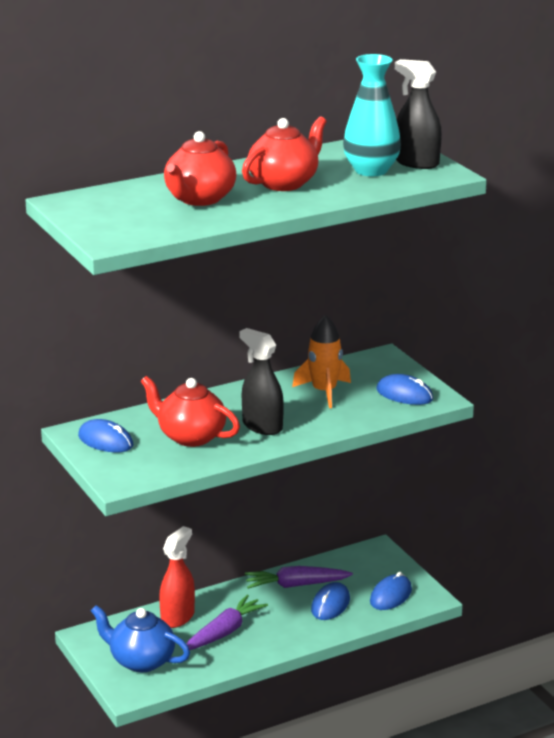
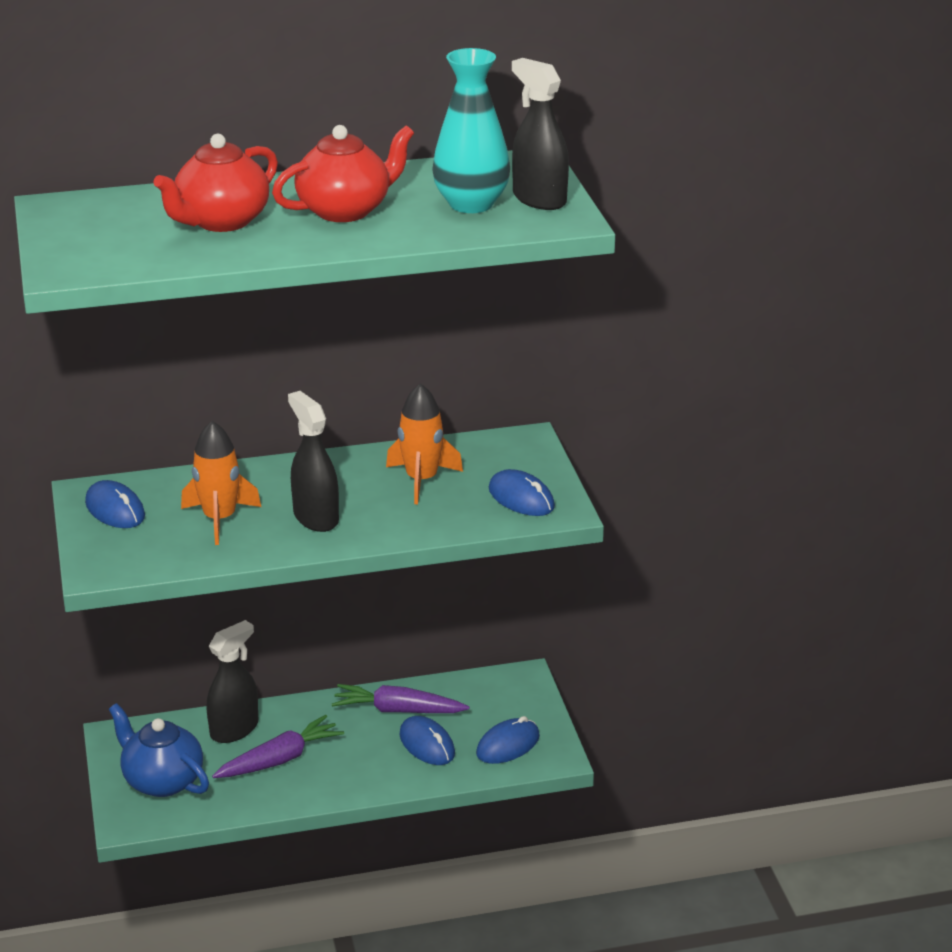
camera: 15 degrees right, 5 degrees up
(178, 617) = (234, 729): red spray bottle -> black spray bottle
(190, 436) = (220, 519): red teapot -> orange rocket
(330, 605) = (427, 744): blue mouse -> blue mouse turned 75 degrees counterclockwise

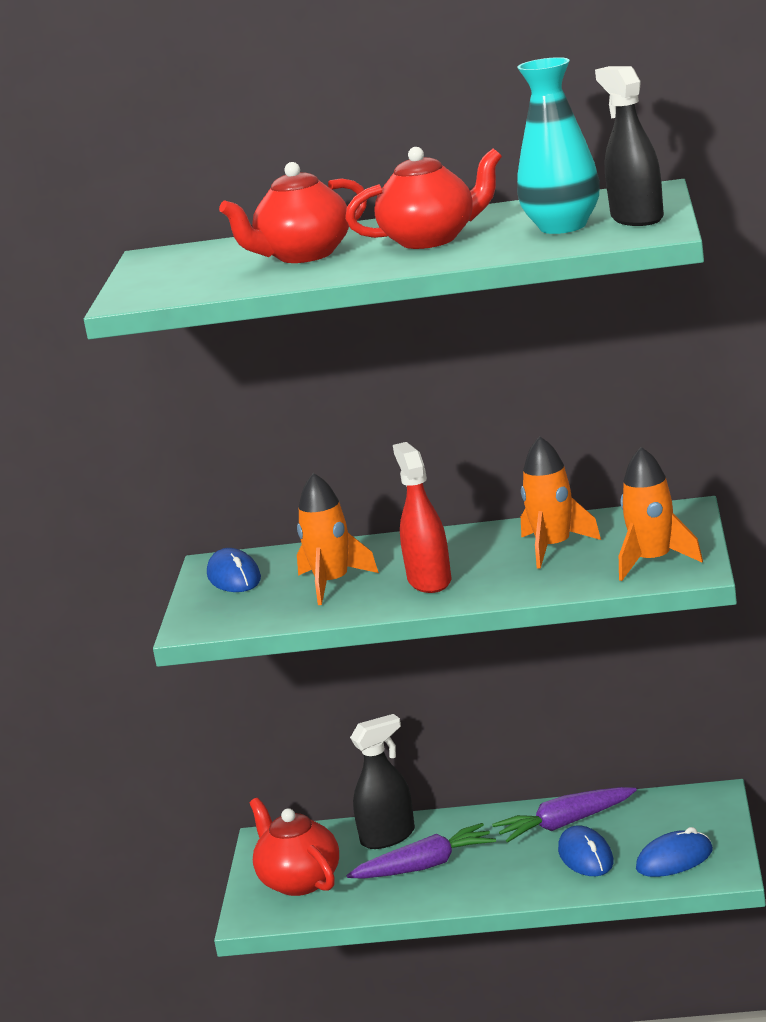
camera: 20 degrees right, 10 degrees down
(162, 781) = (299, 881): blue teapot -> red teapot
(315, 517) = (429, 581): black spray bottle -> red spray bottle
(398, 710) = (565, 824): purple carrot -> purple carrot turned 45 degrees counterclockwise
(521, 498) = (653, 561): blue mouse -> orange rocket

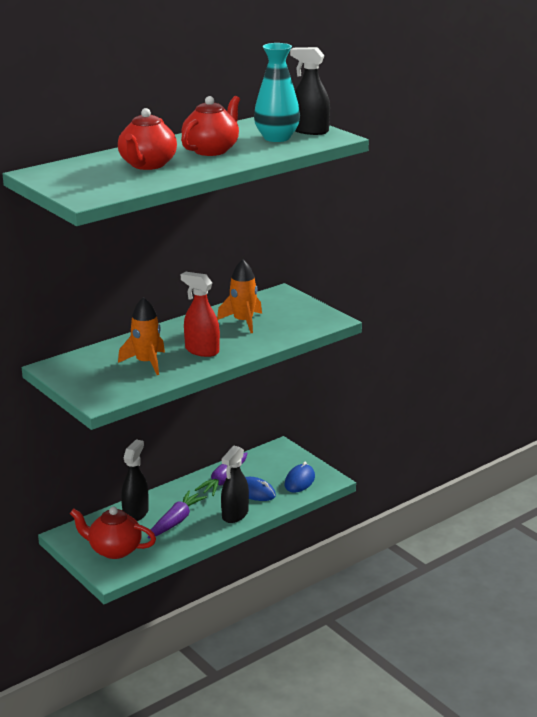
camera: 45 degrees left, 5 degrees up
(234, 577) = (78, 371): blue mouse -> none
(515, 882) = (235, 514): none -> black spray bottle
(653, 561) = (306, 319): orange rocket -> none

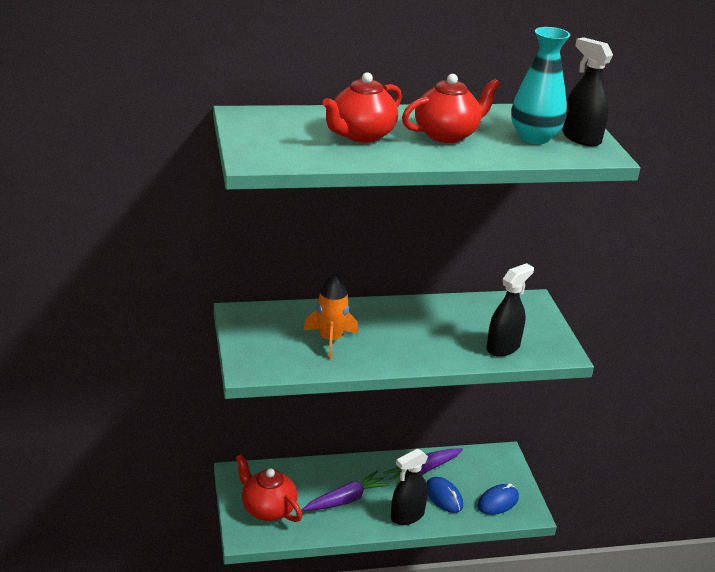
camera: 25 degrees right, 5 degrees up
(136, 513) = (315, 475): black spray bottle -> black spray bottle (503, 347)
(202, 350) = (396, 344): red spray bottle -> none
(243, 322) = (465, 323): orange rocket -> none

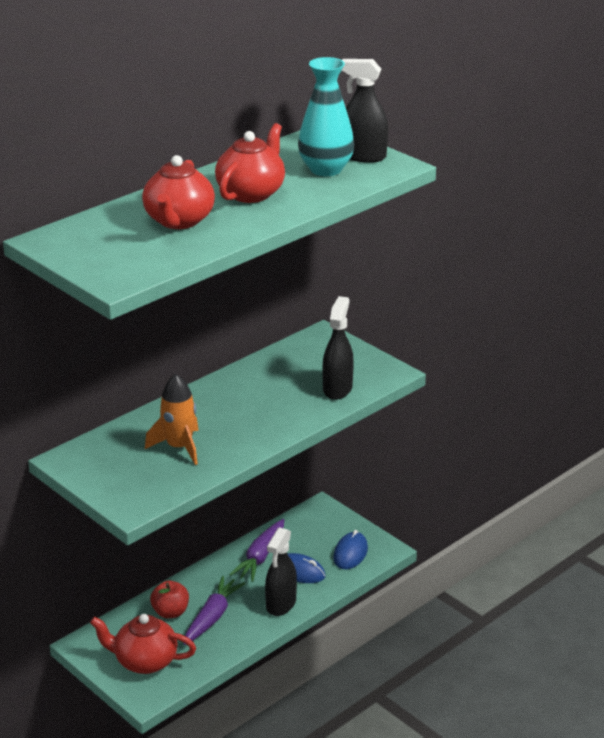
camera: 30 degrees left, 0 degrees up
(318, 480) = (170, 612): none -> red apple

